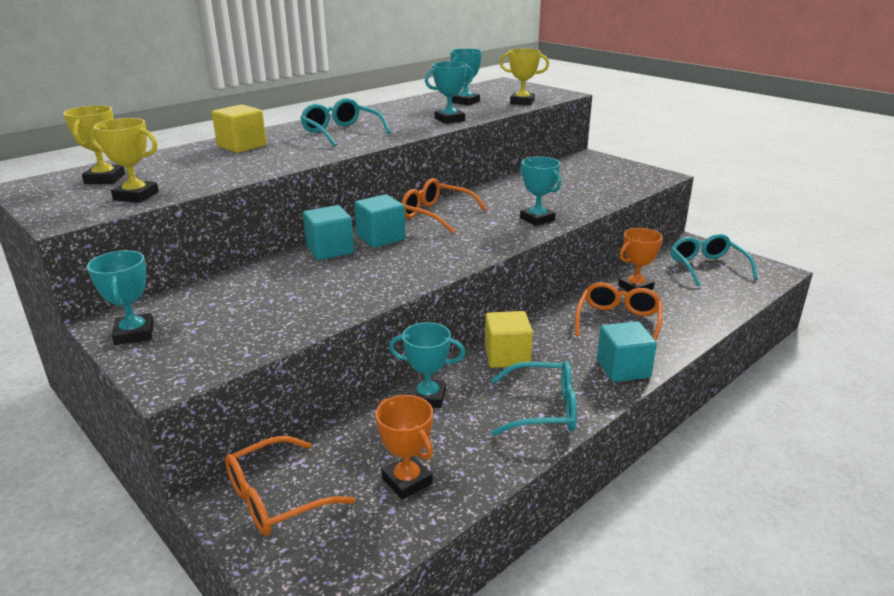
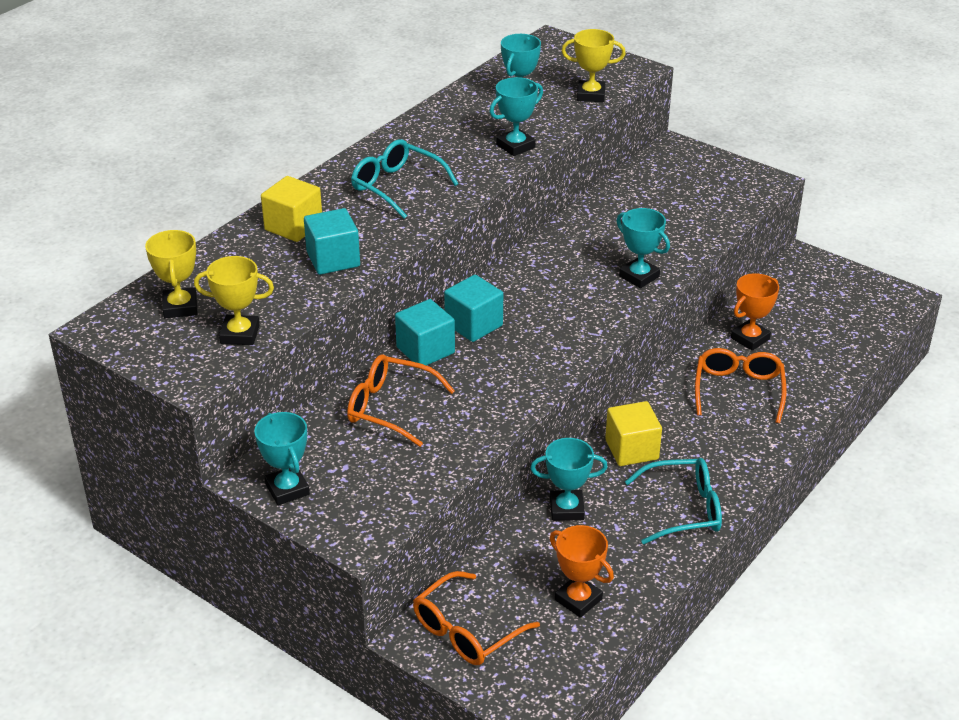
camera: 10 degrees left, 10 degrees up
(436, 214) = (521, 279): orange glasses -> orange glasses (390, 407)
(623, 368) = (752, 452): turquoise cube -> turquoise cube (333, 259)
(707, 267) = (826, 298): turquoise glasses -> none

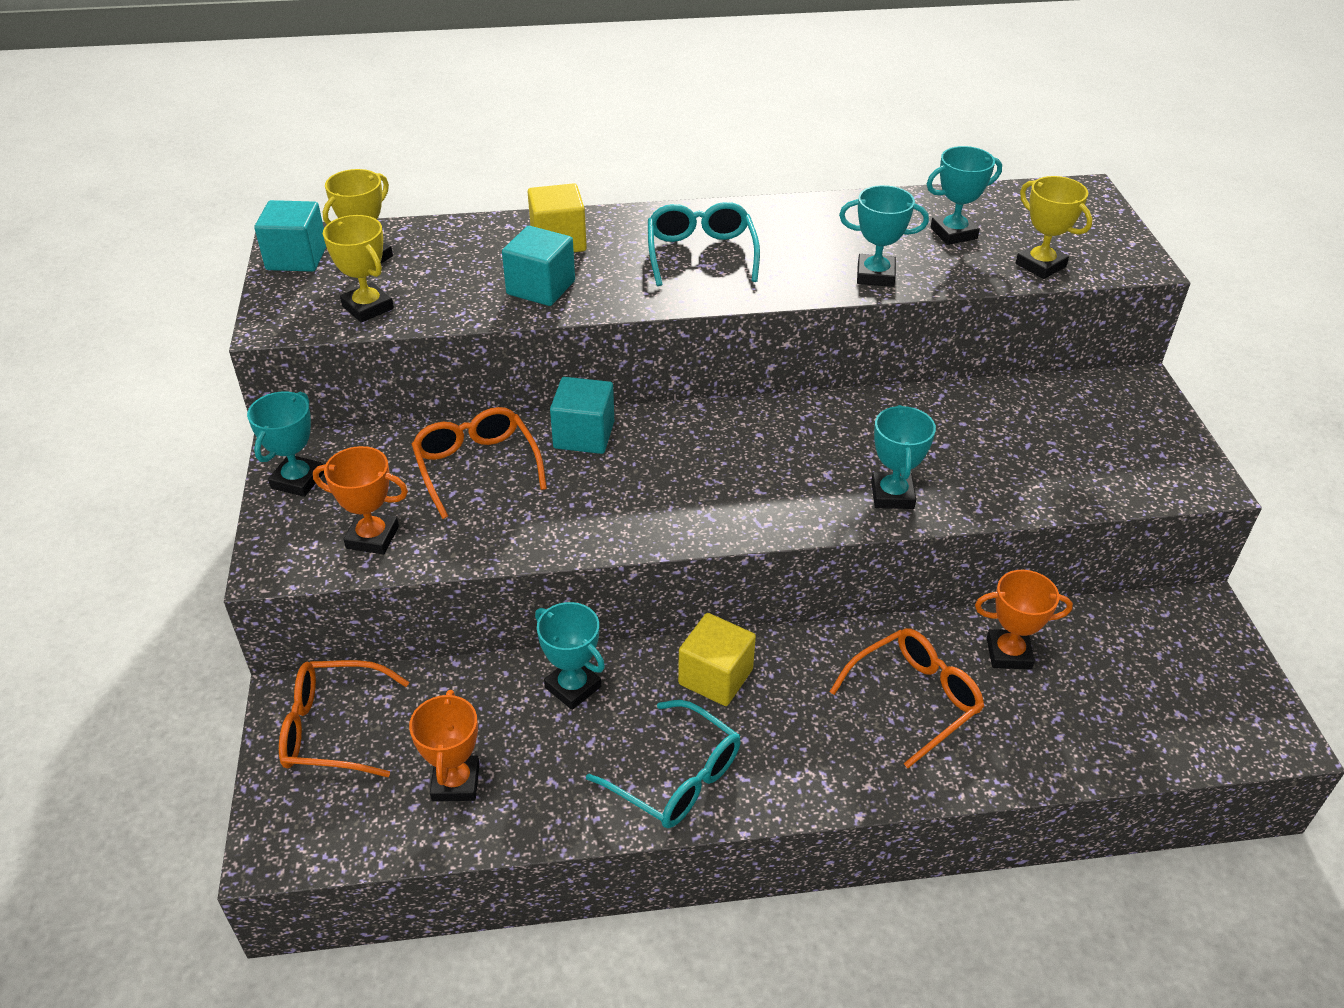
camera: 45 degrees right, 5 degrees up
(393, 485) = (372, 537): none -> orange trophy
(473, 325) = (660, 439): turquoise cube -> turquoise cube (297, 258)

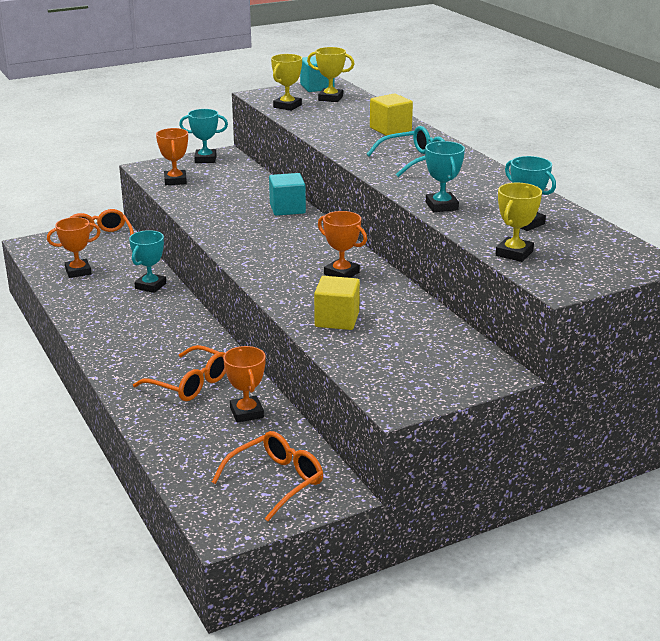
camera: 70 degrees right, 15 degrees down
(476, 466) = (242, 190): orange glasses -> orange glasses (276, 481)
(541, 288) = (339, 133): turquoise cube -> none
(677, 778) = (101, 323): turquoise glasses -> none
(715, 677) = (177, 321): yellow cube -> yellow cube (337, 320)
(838, 437) = (341, 273): none -> orange trophy
(892, 495) = (296, 296): turquoise trophy -> none

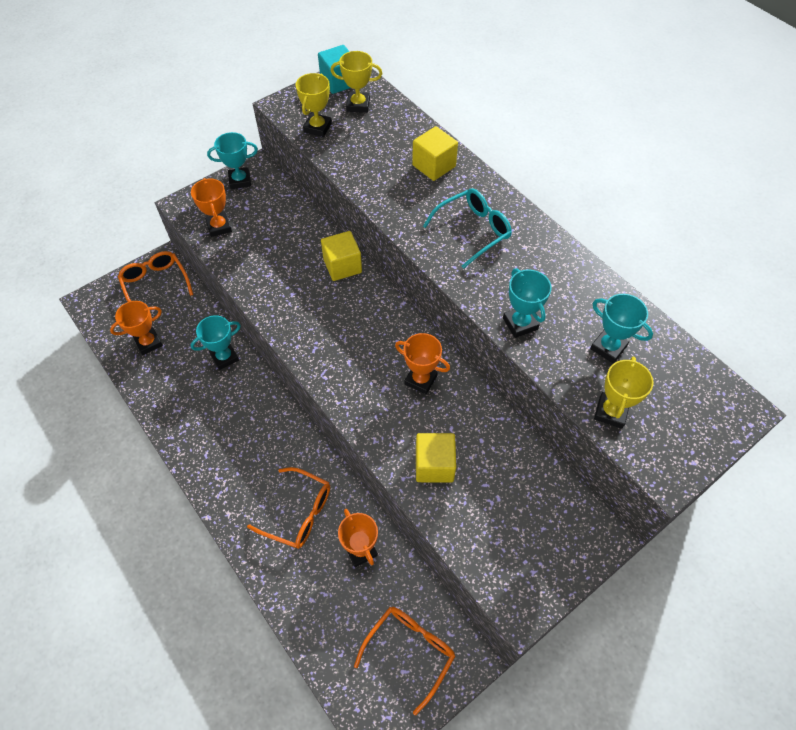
camera: 10 degrees left, 30 degrees up
(150, 286) = (224, 357): turquoise trophy -> turquoise trophy turned 45 degrees clockwise
(287, 209) = (342, 266): turquoise cube -> yellow cube

